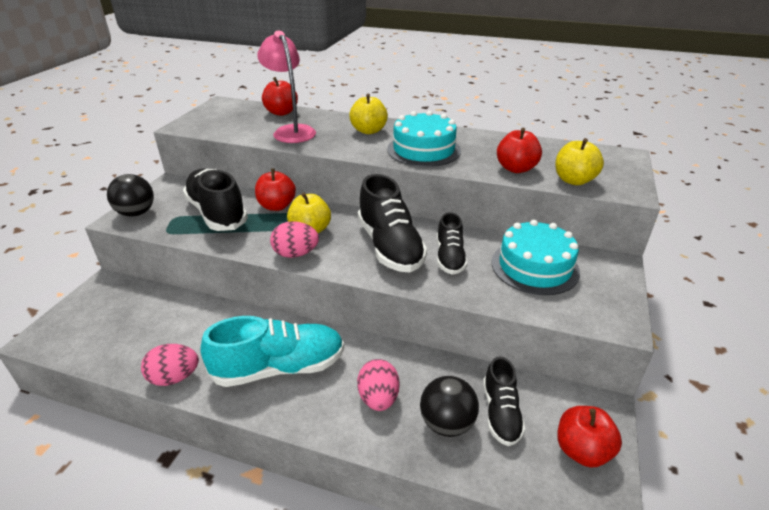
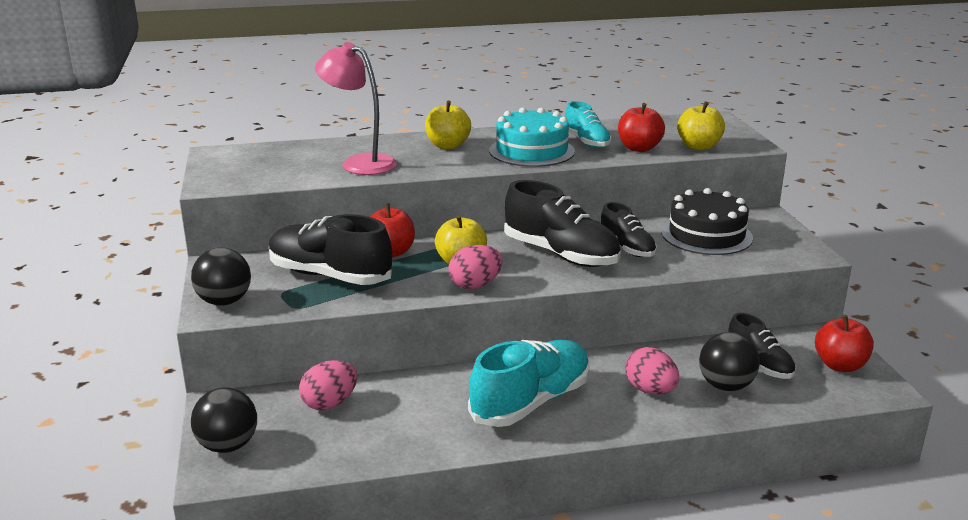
camera: 30 degrees left, 10 degrees down
(71, 319) = (228, 446): none -> black ball
(174, 377) = (433, 446): pink egg -> pink egg (330, 403)
(281, 112) = (314, 148): red apple -> none
(479, 152) = (586, 142): none -> turquoise shoe
(534, 267) = (706, 235): turquoise cake -> black cake

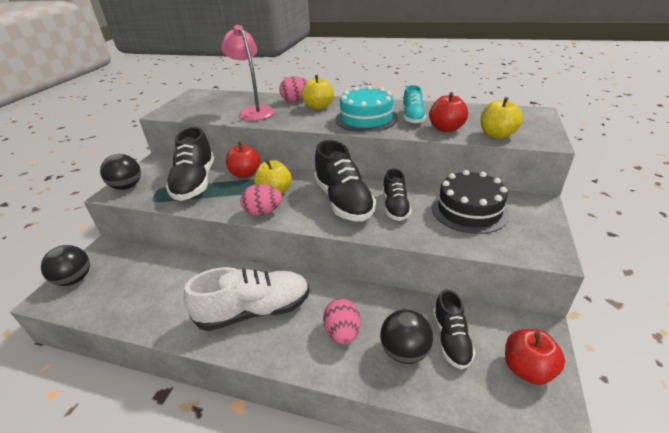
camera: 30 degrees right, 10 degrees up
(329, 276) = (195, 183): black shoe -> black shoe turned 150 degrees counterclockwise
(330, 403) = (150, 267): pink egg -> pink egg (296, 100)
(531, 402) = (254, 311): turquoise shoe -> white shoe

